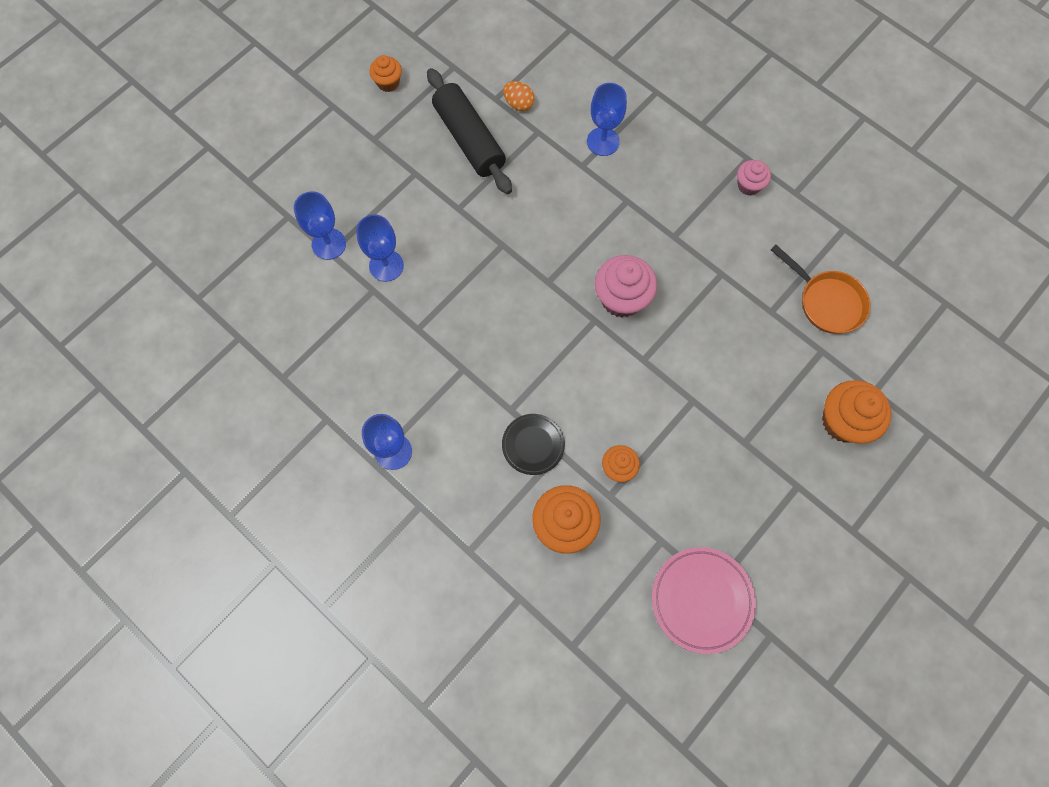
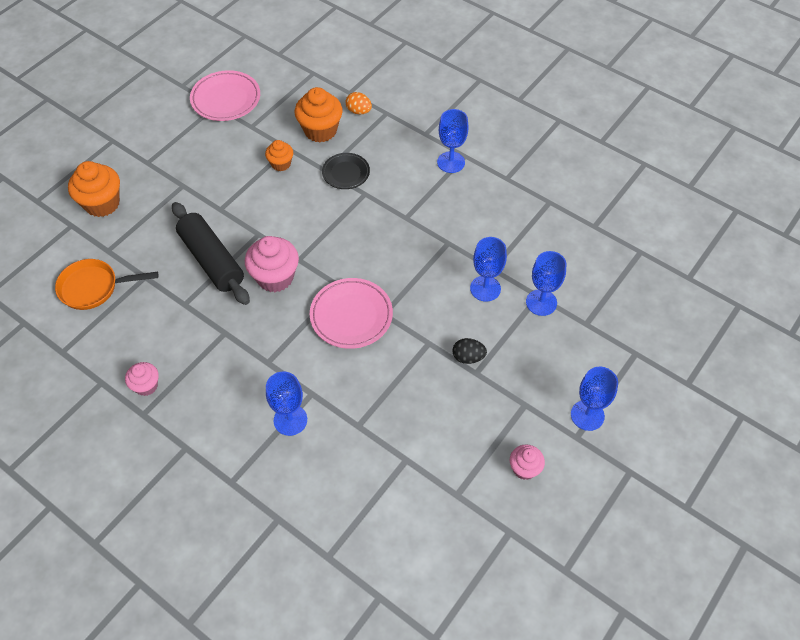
camera: 175 degrees right, 15 degrees down
(316, 124) = (587, 415): none -> blue goblet
(388, 83) = (524, 469): orange cupcake -> pink cupcake
(420, 189) = (468, 357): none -> black egg
(469, 139) = (427, 412): black rolling pin -> black rolling pin (212, 260)
(518, 104) = (380, 455): orange egg -> orange egg (359, 111)
(537, 245) = (351, 316): none -> pink plate
(827, 301) = (94, 288): orange pan -> orange pan turned 45 degrees counterclockwise

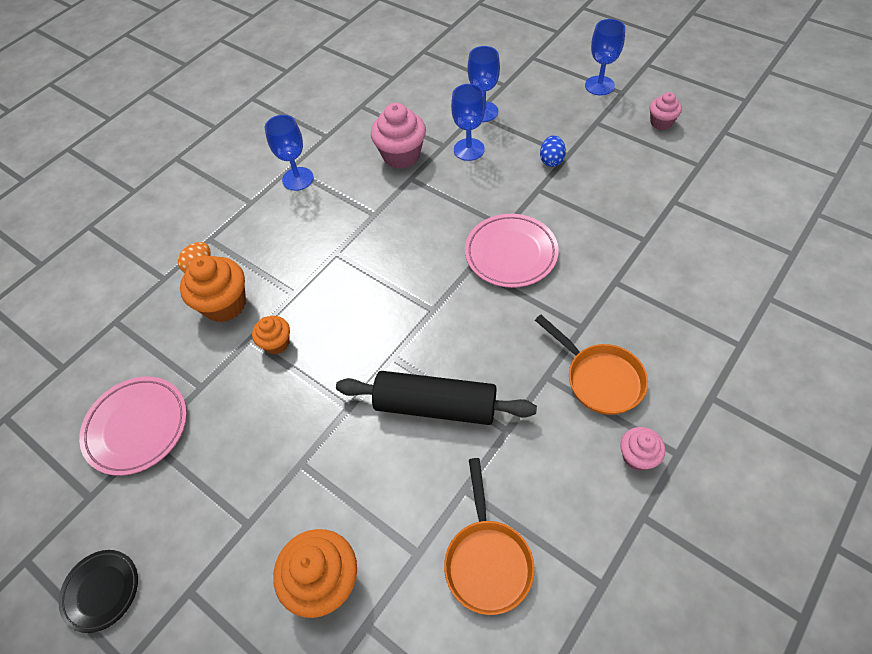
camera: 85 degrees left, 0 degrees up
(212, 260) = (435, 406): black rolling pin -> black rolling pin turned 45 degrees clockwise
(216, 369) = (600, 378): none -> orange pan
(275, 277) = (461, 331): pink cupcake -> pink cupcake (401, 155)
(290, 420) = (652, 298): blue goblet -> none
(346, 173) = (301, 273): black plate -> black plate (101, 591)
(468, 357) = (551, 160): black egg -> blue egg

